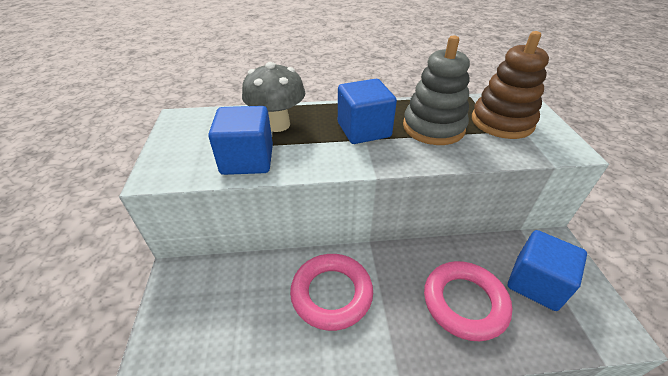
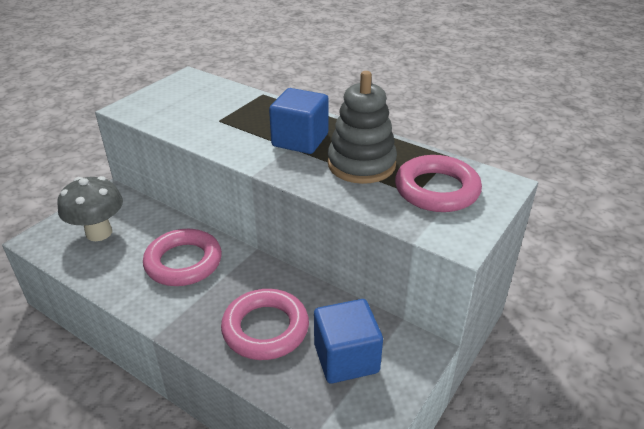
camera: 40 degrees right, 5 degrees down
(247, 160) = (188, 123): blue cube -> none
(277, 124) = (244, 109): grey mushroom -> grey mushroom (99, 233)
(502, 122) = (436, 189): brown stacking toy -> pink ring

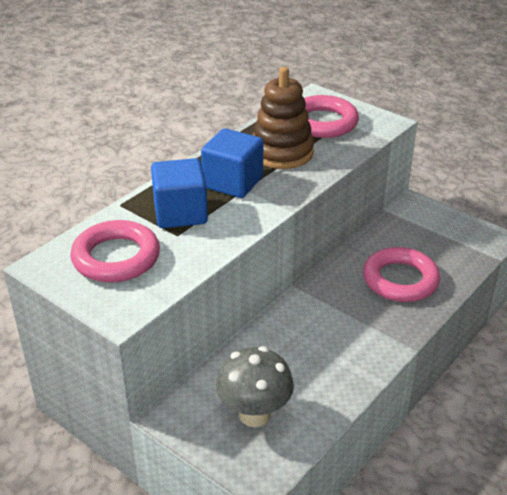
camera: 85 degrees left, 0 degrees up
(183, 262) = (312, 336): pink ring -> pink ring (116, 257)
(346, 358) = (427, 239): blue cube -> blue cube (180, 213)
(361, 164) = (282, 152): grey stacking toy -> brown stacking toy

